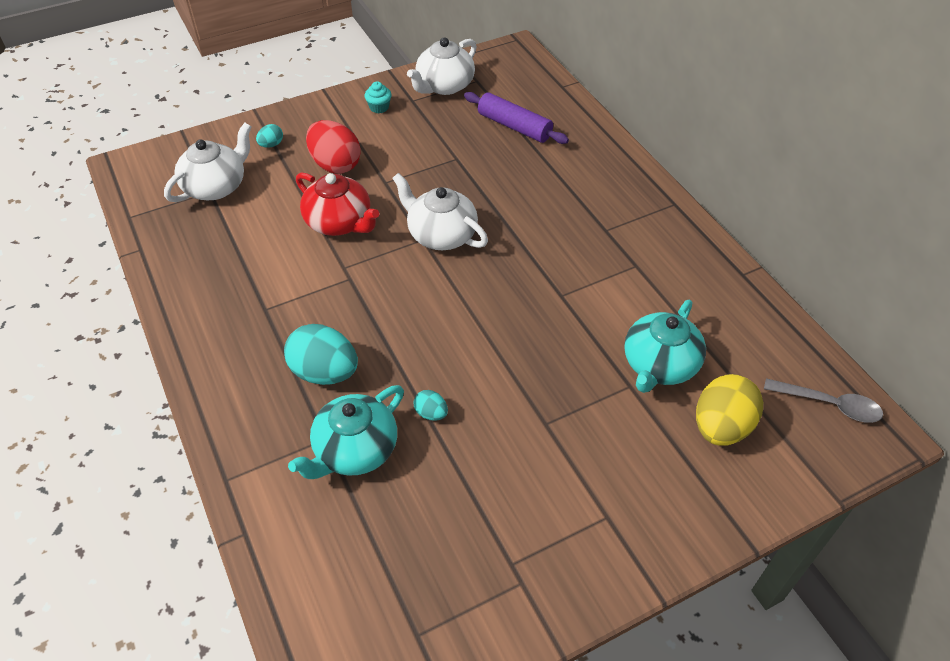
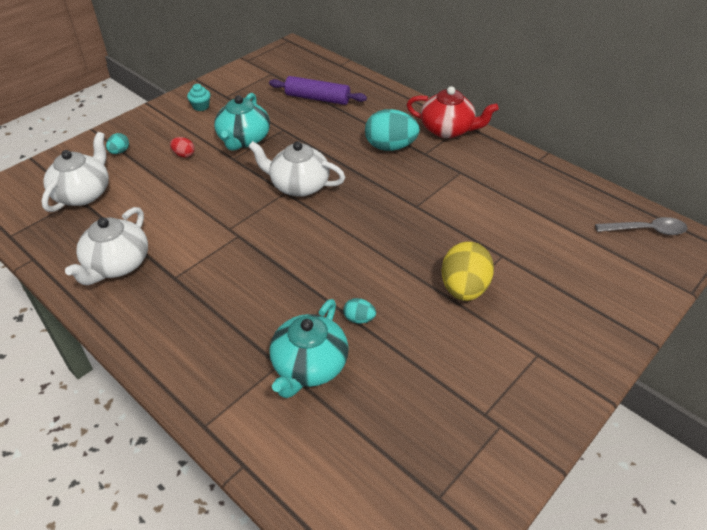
camera: 20 degrees left, 5 degrees down
(325, 372) = (252, 312): turquoise egg -> turquoise egg (390, 147)
(335, 165) = (184, 155): red egg -> red egg, size x0.47
(340, 222) = (209, 196): red teapot -> red teapot (448, 130)
(444, 86) = (247, 81): white teapot -> white teapot (117, 264)
(659, 365) = (515, 235): turquoise teapot -> turquoise teapot (244, 139)
(721, 427) = (583, 266): yellow egg -> yellow egg (464, 288)

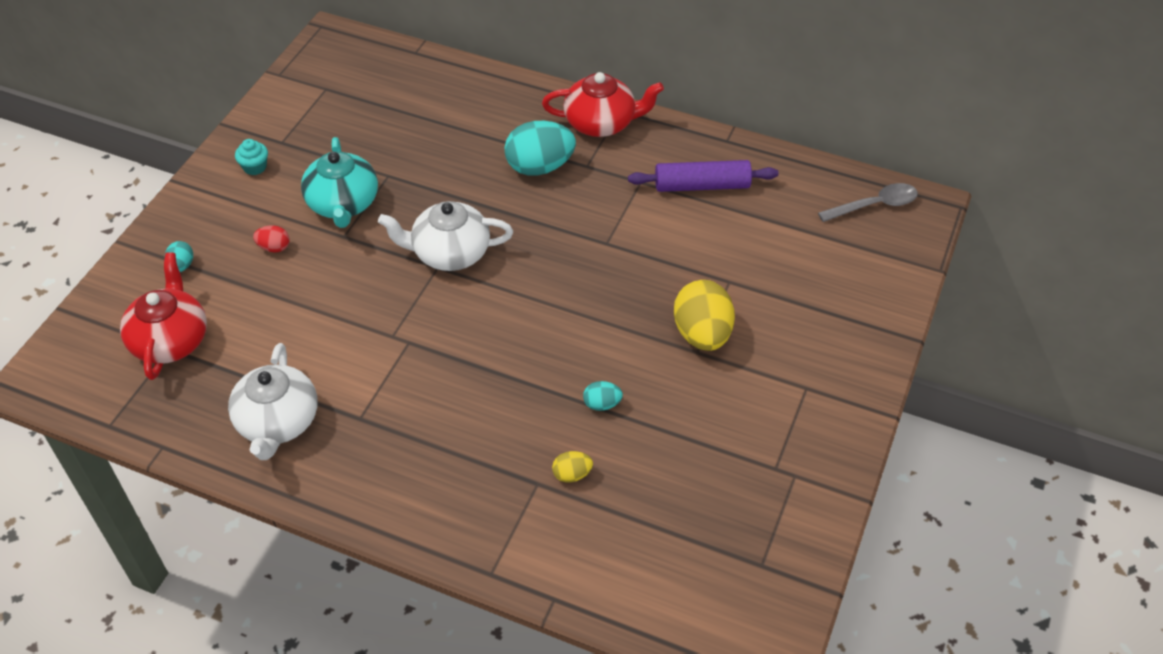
camera: 20 degrees left, 5 degrees up
(83, 193) = (171, 340): white teapot -> red teapot
(309, 366) = (572, 474): turquoise teapot -> yellow egg
(317, 98) = (410, 115): purple rolling pin -> purple rolling pin (702, 185)

